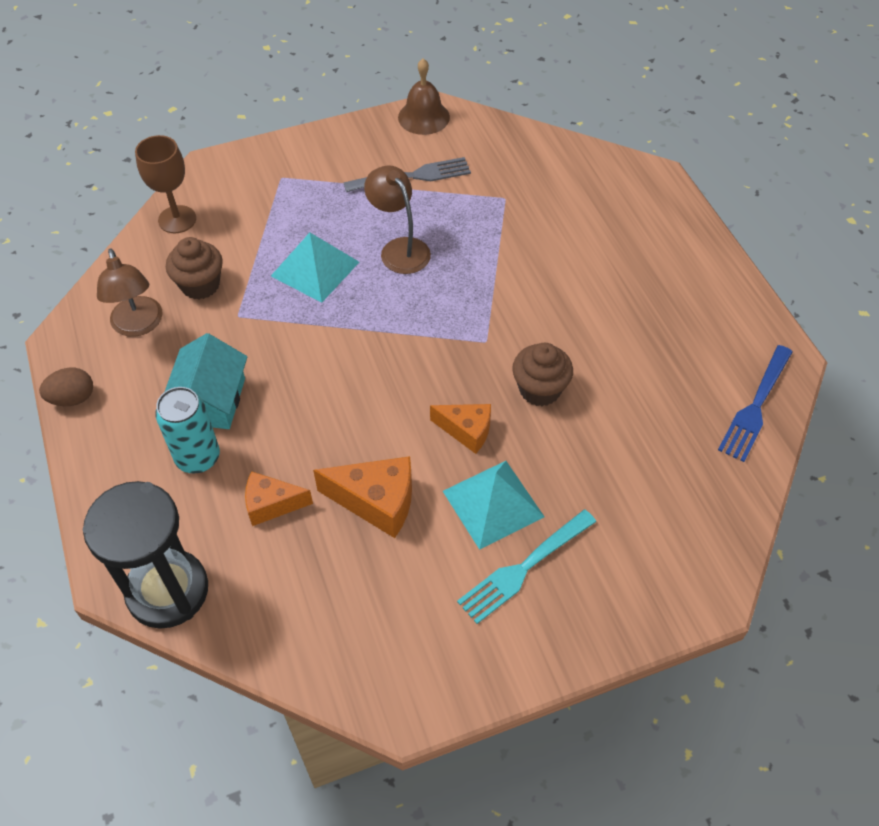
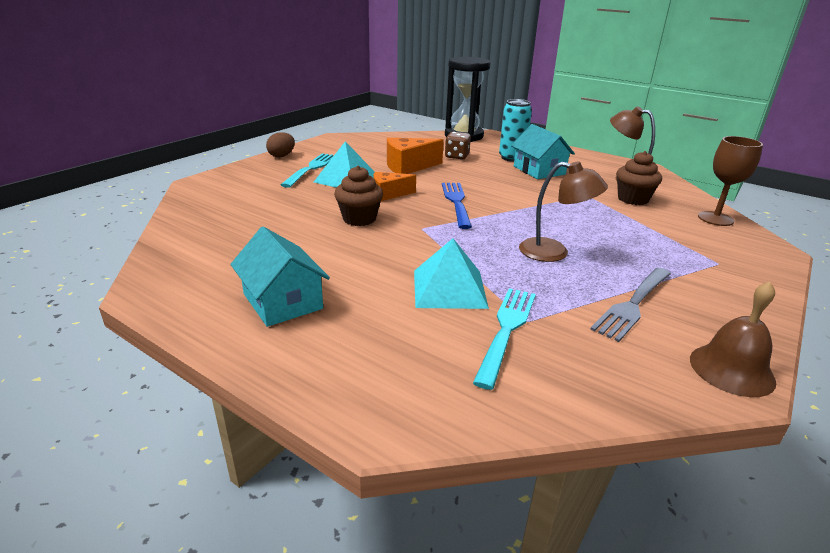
camera: 145 degrees right, 25 degrees down
(73, 398) = (598, 157): brown egg -> brown egg (282, 156)
(271, 504) = (457, 156): orange cheese -> brown dice
(315, 269) = (587, 225): turquoise pyramid -> turquoise pyramid (449, 288)
(528, 196) = (506, 331): none -> turquoise fork
(674, 294) = (283, 301): none -> turquoise house
(756, 405) = (177, 255): blue fork -> blue fork (457, 203)

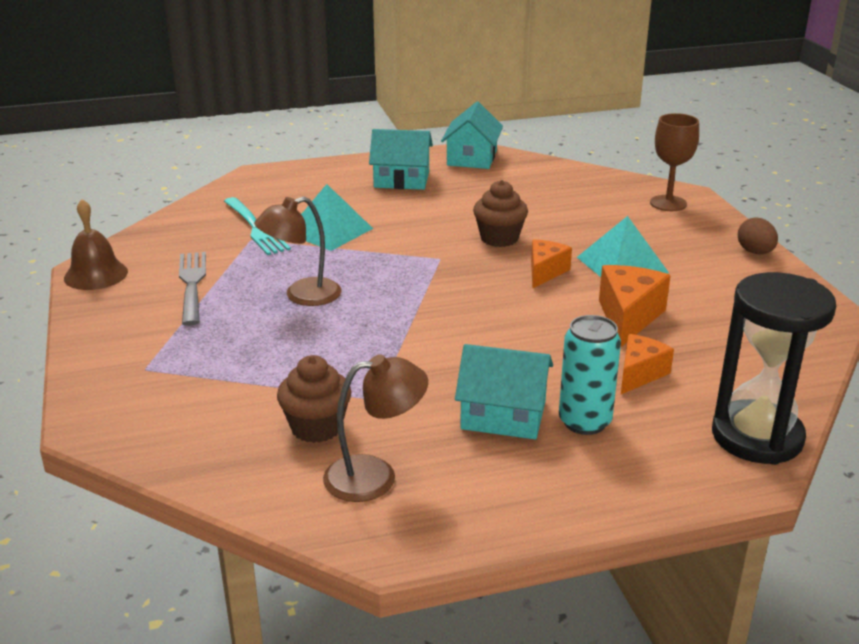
camera: 130 degrees right, 0 degrees up
(176, 285) = (472, 158): none -> turquoise house
(311, 169) = (681, 256): turquoise fork -> none
(457, 156) = (639, 374): brown dice -> orange cheese
(457, 203) = (472, 299): blue fork -> none
(715, 218) = (184, 451): brown goblet -> brown goblet (668, 203)

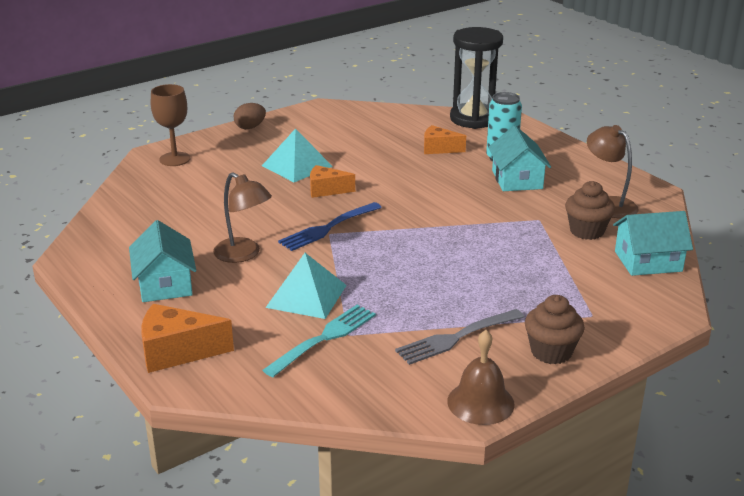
camera: 110 degrees left, 0 degrees up
(302, 296) = (434, 278): brown lamp -> brown lamp (243, 254)
(452, 260) = (328, 227): none -> blue fork
(472, 158) = (92, 256): turquoise house -> turquoise house (648, 261)
(499, 238) = (277, 215): brown cupcake -> brown cupcake (551, 352)
(628, 317) = (373, 157): orange cheese -> orange cheese (177, 352)

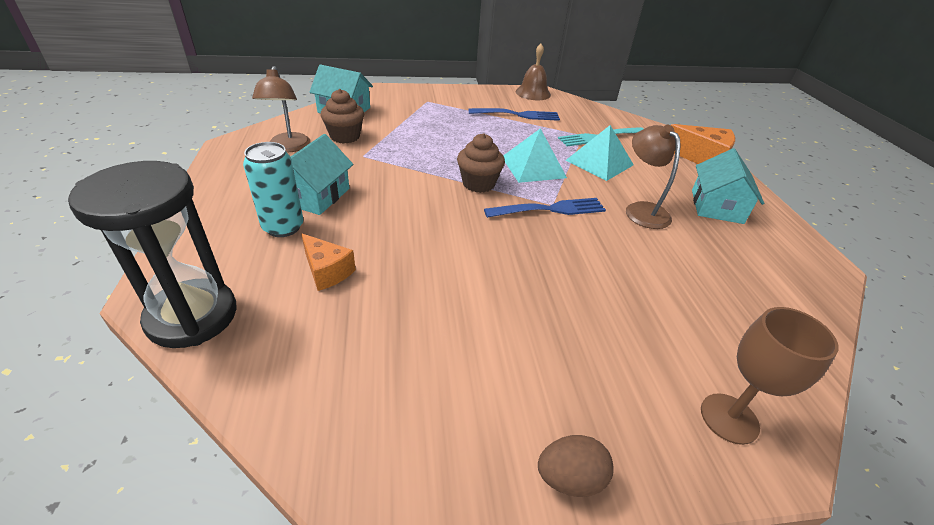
camera: 155 degrees left, 10 degrees up
(297, 166) = (535, 315): turquoise pyramid -> turquoise pyramid (533, 167)
(326, 190) = (522, 256): orange cheese -> none
(457, 337) = (517, 115): grey fork -> blue fork
(551, 352) = (473, 96): brown cupcake -> brown cupcake (478, 184)

